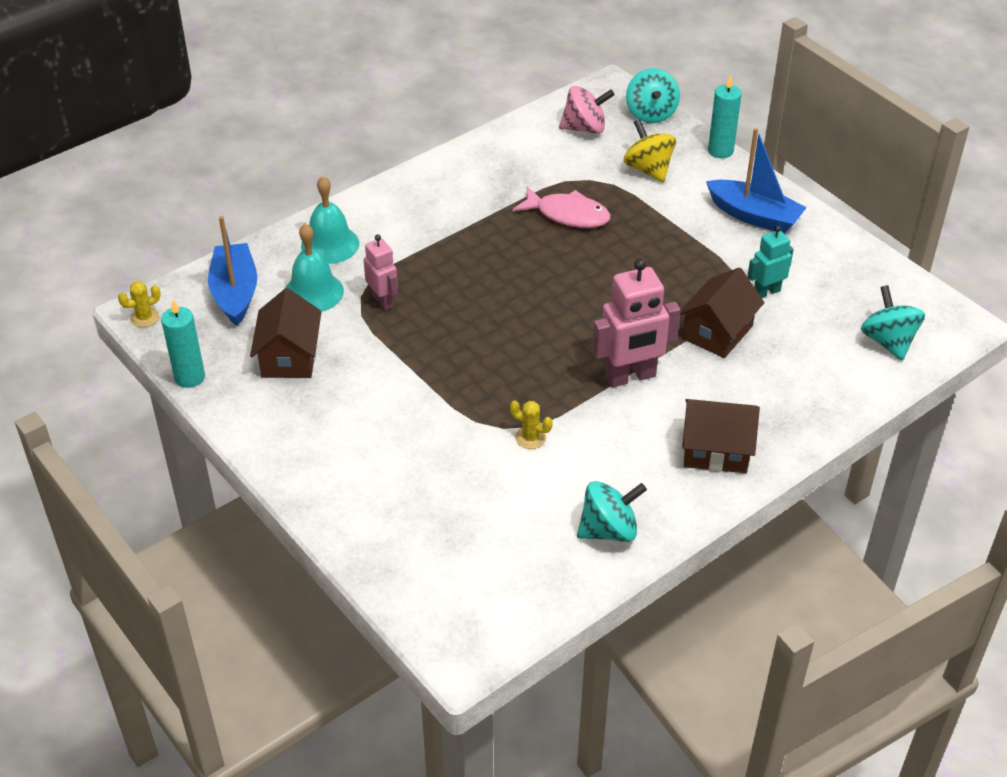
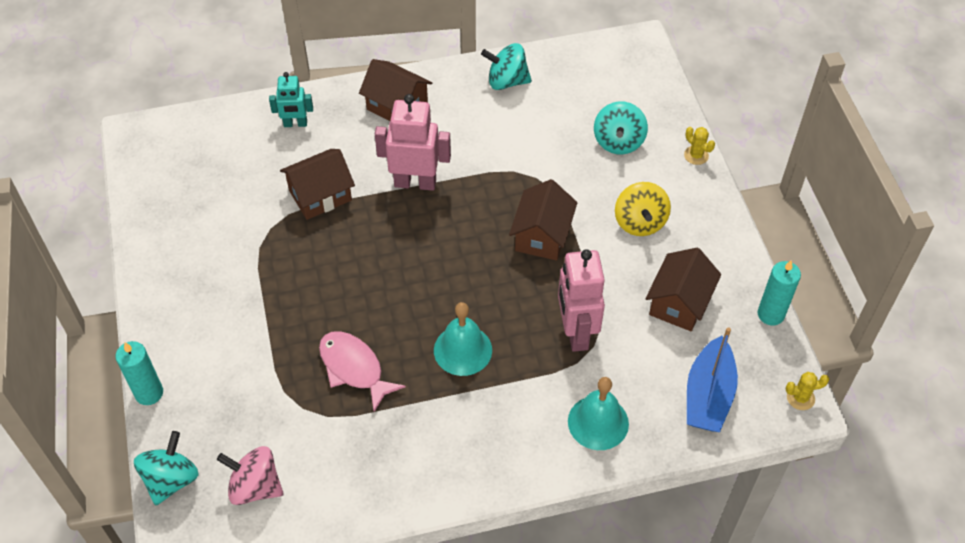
camera: 155 degrees left, 10 degrees up
(313, 292) = (635, 367): turquoise bell -> turquoise bell (463, 350)
(383, 301) = (576, 332): pink robot -> pink robot, size x1.70
(462, 371) = (542, 235): none -> brown house
(530, 438) = (520, 162): yellow cactus -> yellow cactus (696, 155)
(648, 169) = (237, 397): yellow spinning top -> yellow spinning top (640, 222)
(754, 216) = (190, 298): blue boat -> none
(766, 292) = (251, 217): turquoise robot -> turquoise robot (295, 124)
(888, 341) = (202, 140): turquoise spinning top -> turquoise spinning top (618, 142)

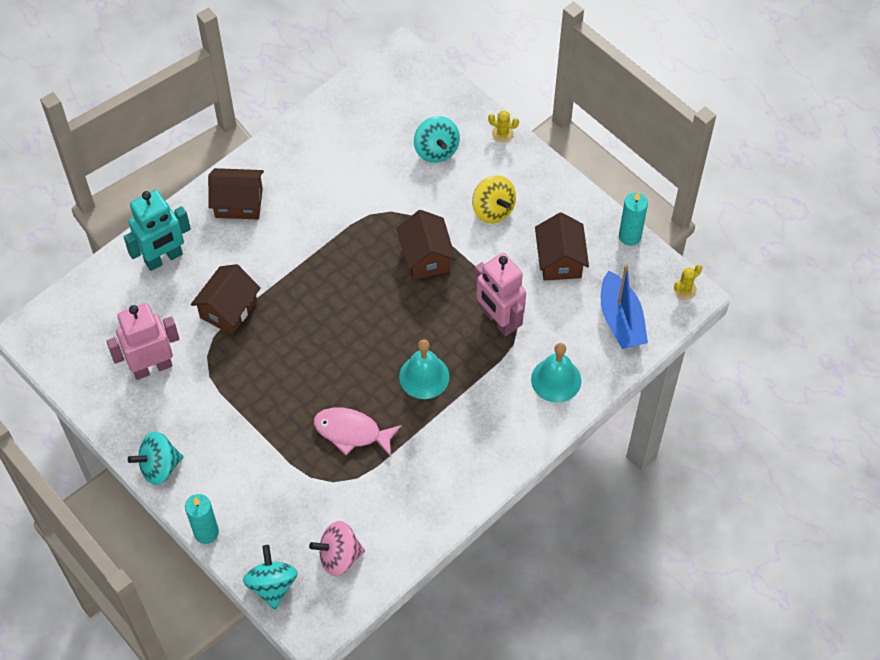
camera: 30 degrees left, 5 degrees up
(295, 124) = (164, 258): turquoise robot -> turquoise robot, size x1.70
(415, 183) = (298, 261): pink robot -> pink robot (152, 367)
(506, 81) = (314, 139): turquoise spinning top -> turquoise spinning top (159, 467)

